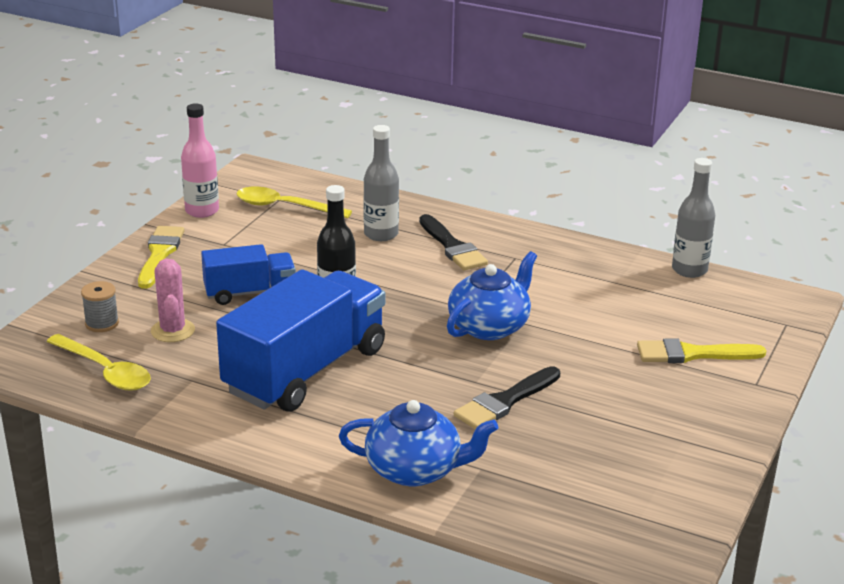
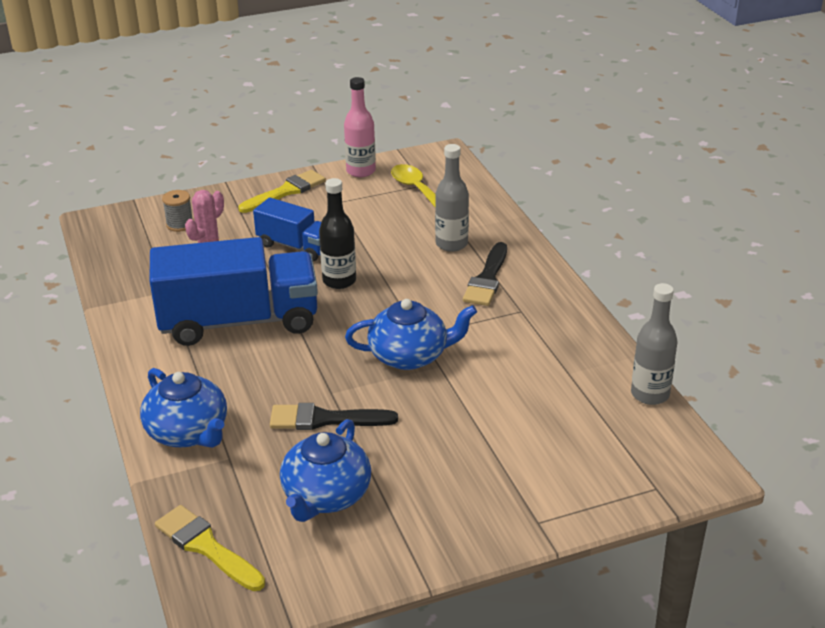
camera: 45 degrees right, 5 degrees up
(105, 371) = (132, 258): yellow spoon -> none
(597, 450) = (326, 496): none -> blue teapot
(692, 354) = (527, 466): yellow brush -> yellow brush (206, 547)

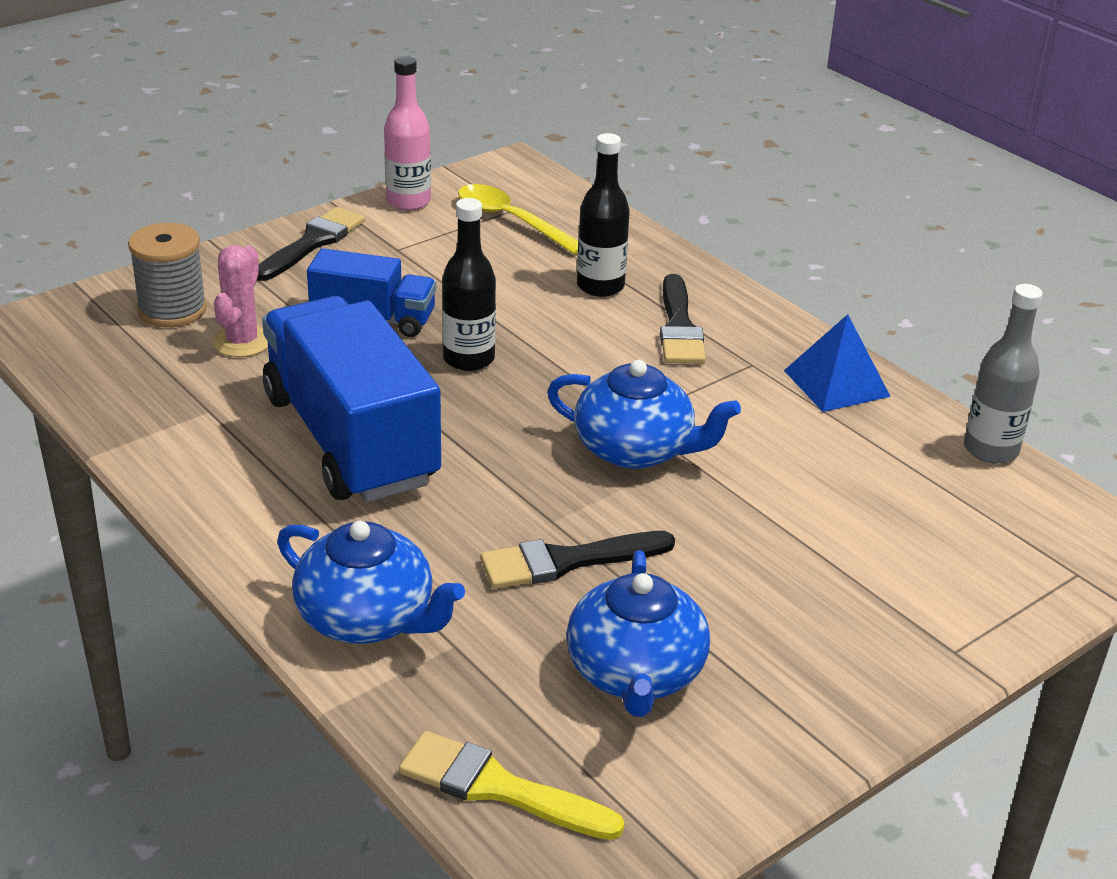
camera: 20 degrees left, 0 degrees up
(180, 224) = (172, 310): grey spool -> grey spool, size x1.56
(239, 321) = (350, 439): blue truck -> blue truck turned 90 degrees counterclockwise
(286, 191) = (312, 243): yellow brush -> black brush
(410, 356) = (636, 450): blue teapot -> blue teapot turned 45 degrees clockwise
(451, 244) = (600, 286): grey bottle -> black bottle
(570, 332) = (836, 383): none -> blue pyramid

